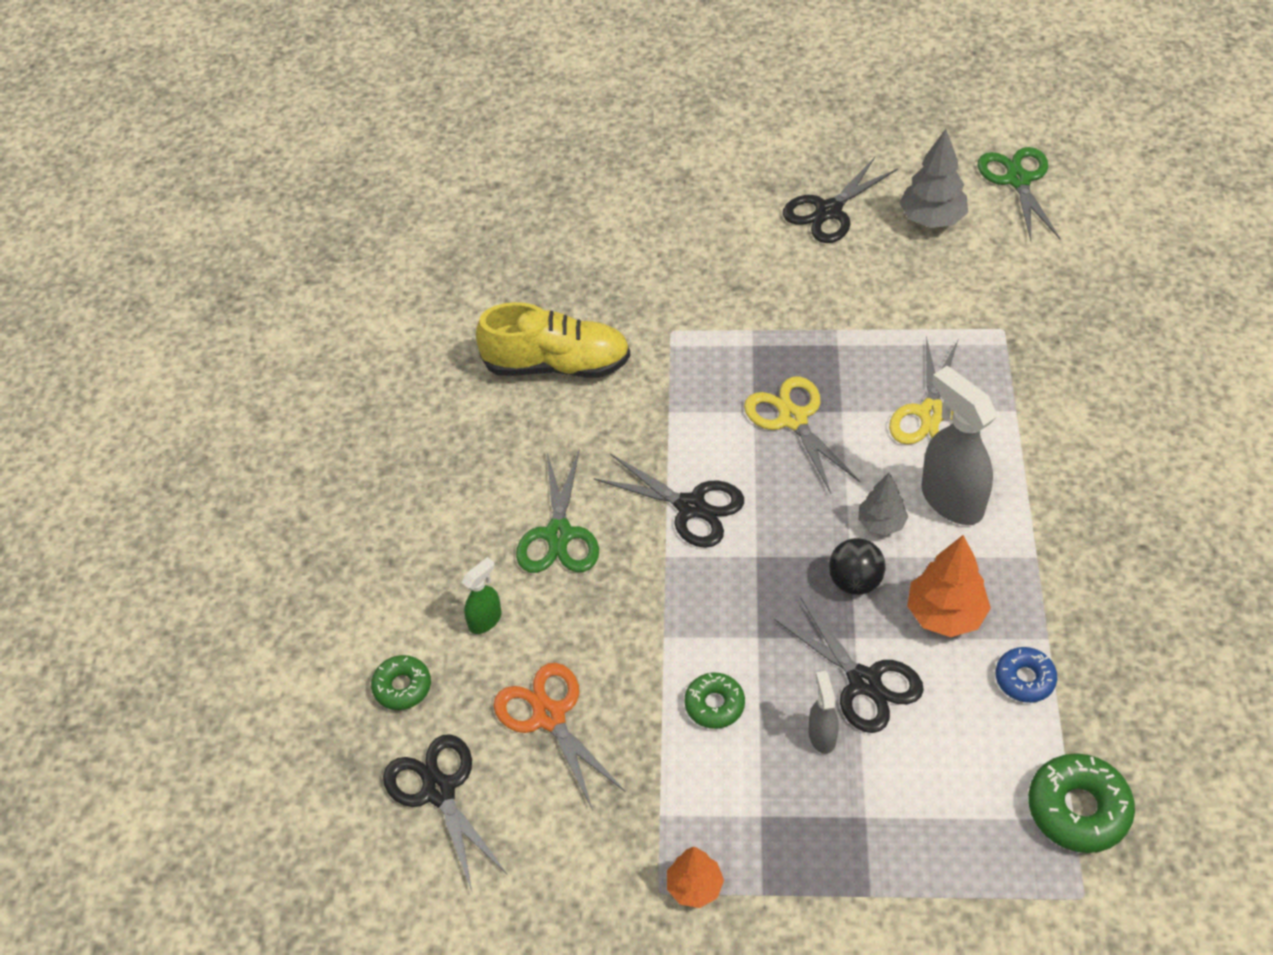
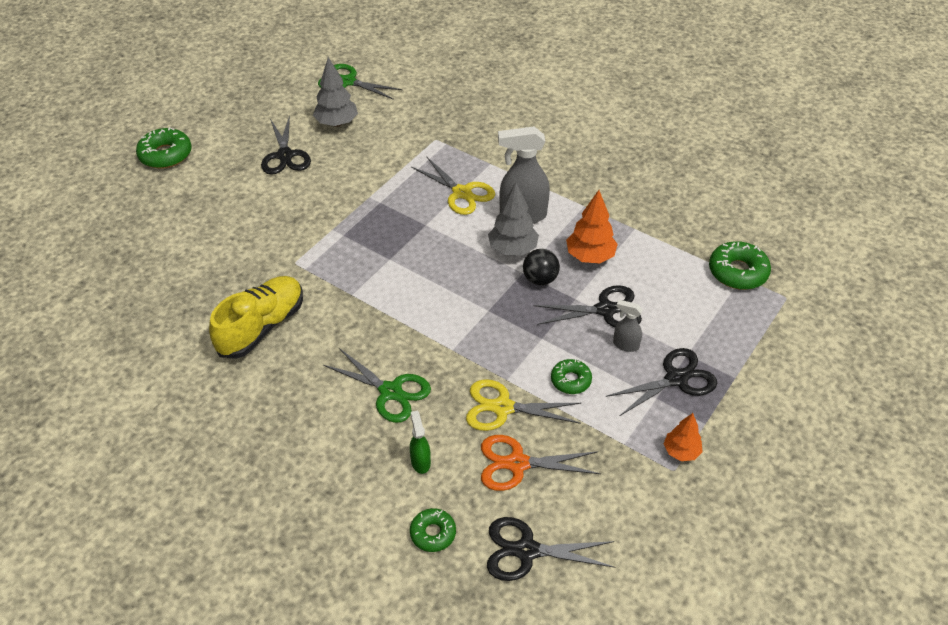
camera: 60 degrees left, 5 degrees down
(691, 507) = (429, 320): black scissors -> black scissors (676, 379)
(729, 115) = (165, 155): none -> green donut
(793, 419) = (411, 246): yellow scissors -> yellow scissors (502, 407)
(881, 523) = (512, 249): grey tree -> grey tree, size x1.57
(1024, 679) = (651, 249): blue donut -> none

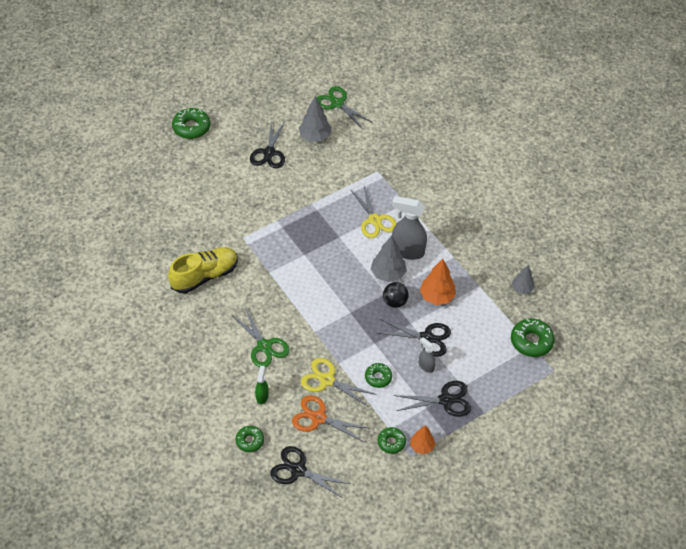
camera: 20 degrees right, 5 degrees up
(637, 461) = (391, 442): none -> green donut
(688, 216) = (522, 288): none -> grey tree

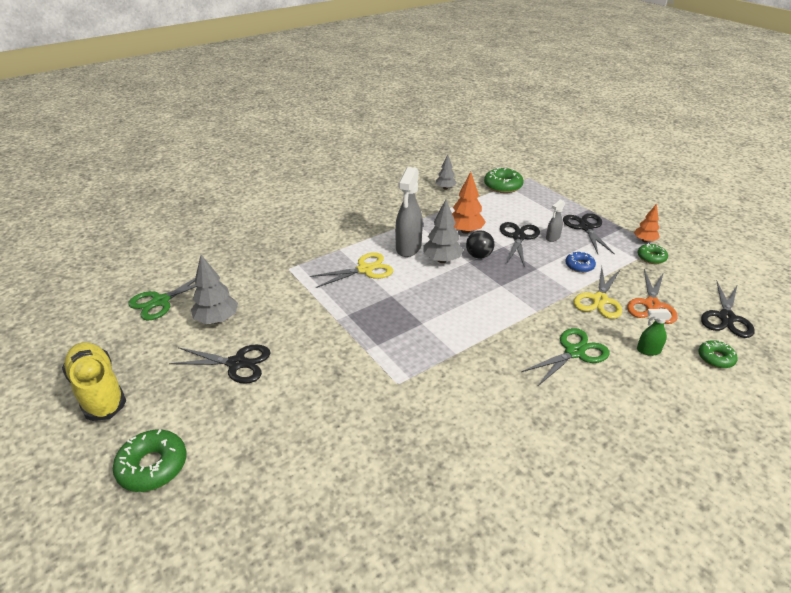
camera: 90 degrees left, 15 degrees down
(205, 276) = (475, 421): yellow shoe -> yellow shoe (98, 390)
(378, 377) = (579, 266): green donut -> blue donut

